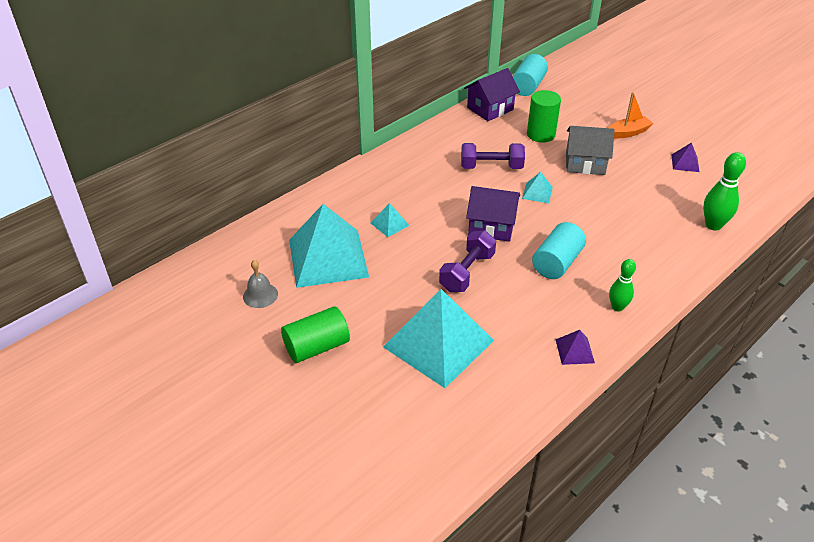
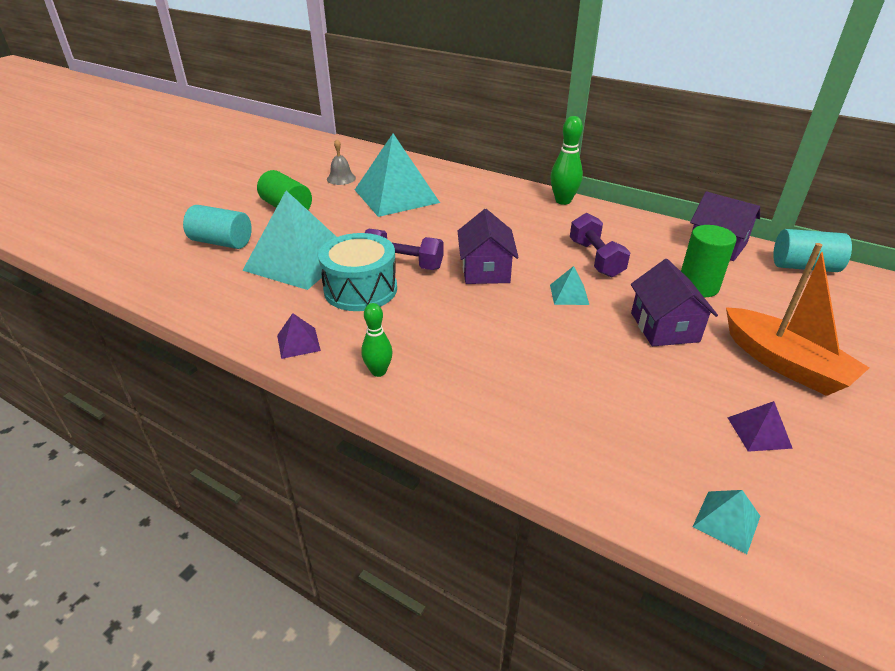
camera: 75 degrees right, 5 degrees down
(389, 224) = (457, 215): turquoise pyramid -> turquoise pyramid (726, 521)
(502, 304) = (360, 289): none -> turquoise drum
(556, 263) = (443, 319): turquoise cylinder -> turquoise cylinder (222, 242)
(585, 163) = (664, 327): grey house -> purple house
(628, 133) = (784, 364): orange boat -> orange boat, size x1.67
(713, 225) = (605, 469): green bowling pin -> green bowling pin (563, 201)

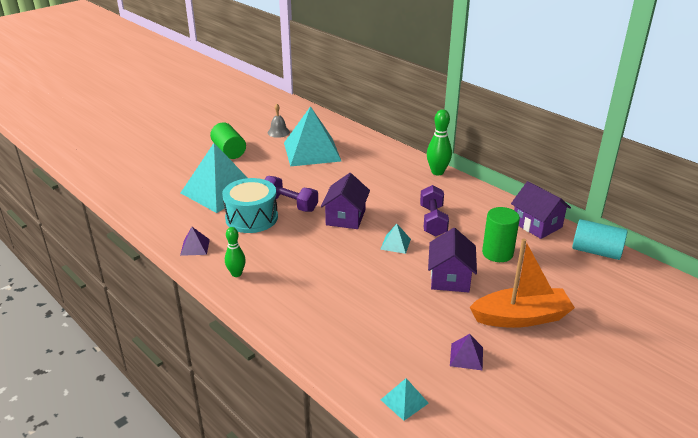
camera: 15 degrees right, 5 degrees down
(222, 242) = (175, 171): turquoise cylinder -> none
(784, 364) = (521, 317): orange boat -> orange boat turned 75 degrees counterclockwise

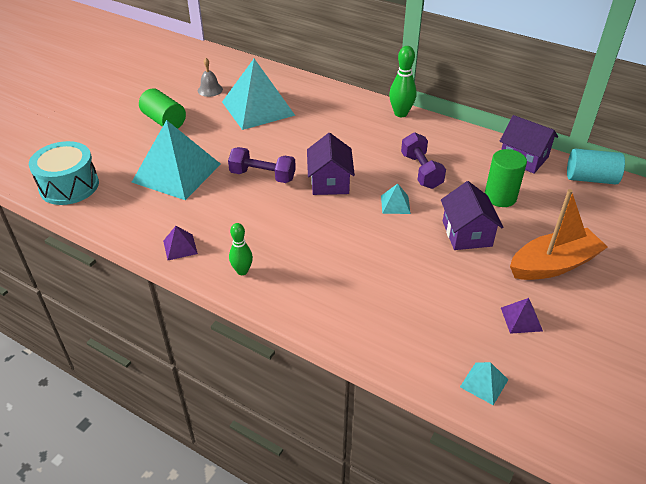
camera: 15 degrees left, 10 degrees up
(251, 218) = (228, 200): turquoise drum -> turquoise drum (69, 186)

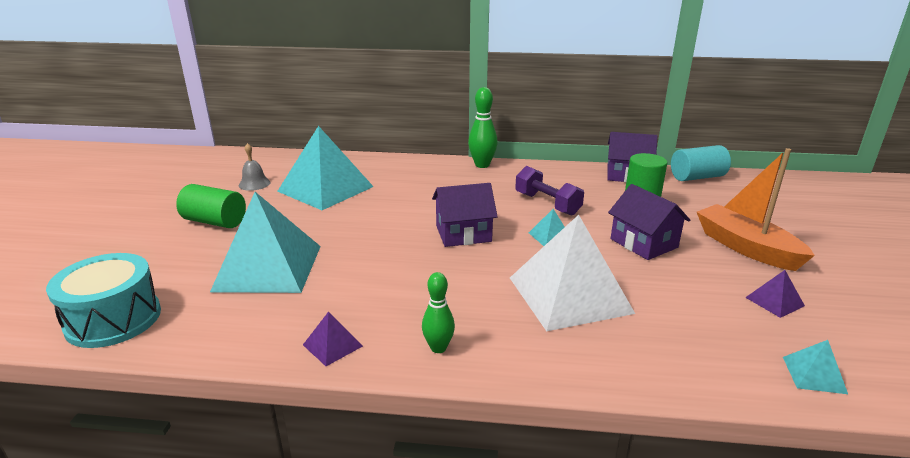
camera: 25 degrees left, 15 degrees down
(262, 176) = (382, 246): purple dumbbell -> none
(330, 182) = (463, 234): purple house -> purple house turned 75 degrees counterclockwise
(364, 260) = (569, 294): none -> white pyramid
(553, 264) = (746, 247): orange boat -> orange boat turned 75 degrees counterclockwise

